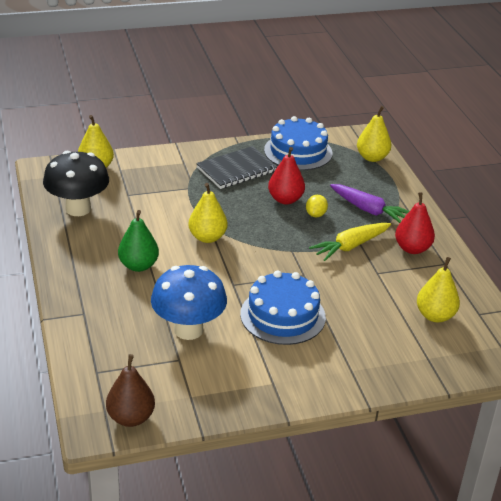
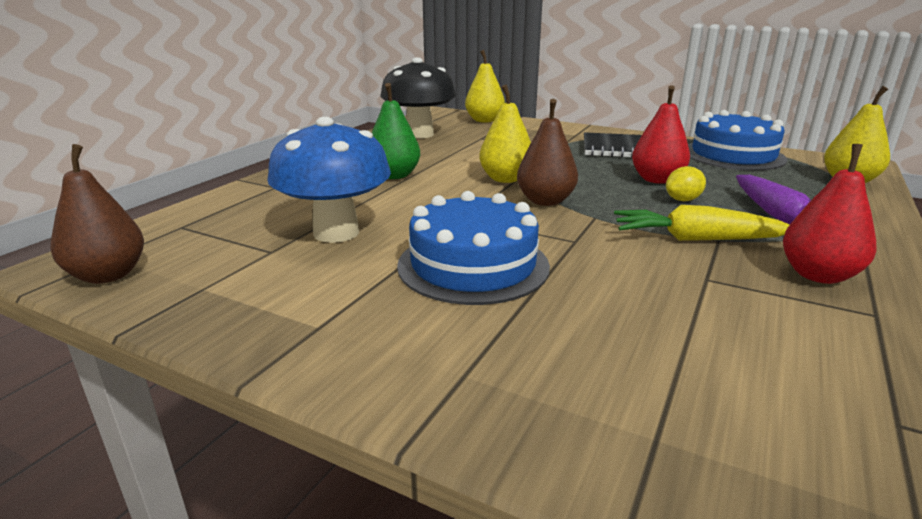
camera: 45 degrees right, 10 degrees down
(254, 249) = (545, 201): none -> brown pear
(435, 316) = (764, 377): yellow pear -> none

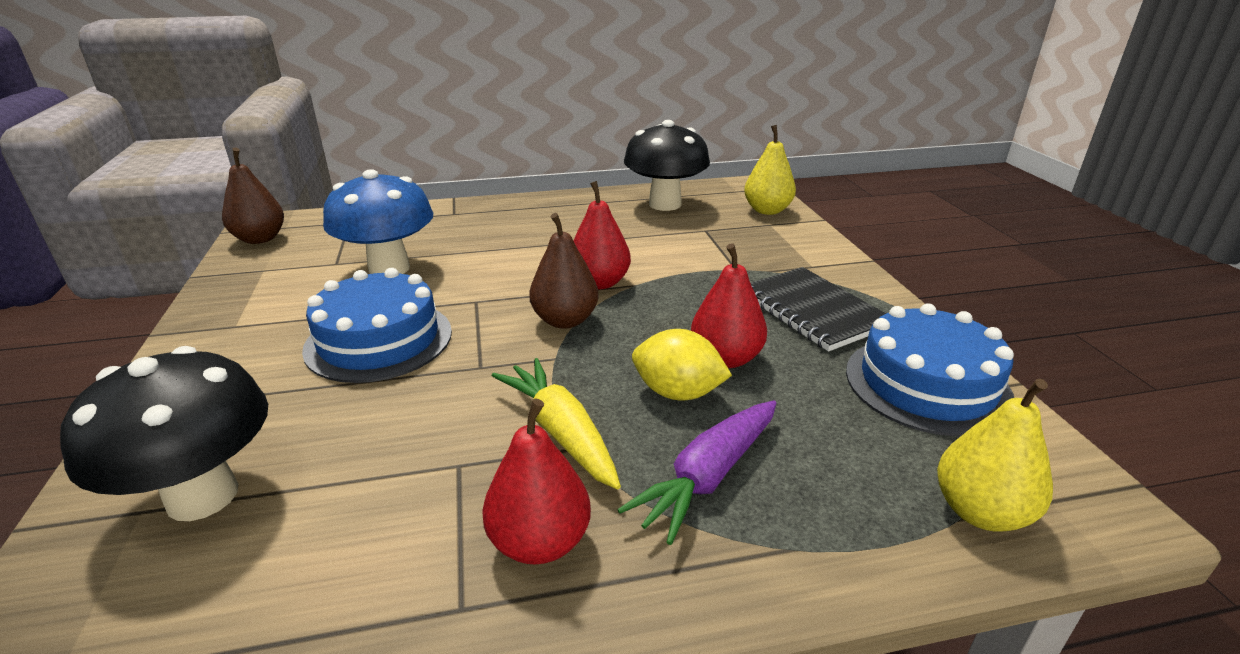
camera: 50 degrees right, 5 degrees up
(394, 175) = (537, 238): green pear -> none
(505, 179) = (599, 283): yellow pear -> red pear
(659, 396) = (202, 496): none -> black mushroom
(682, 200) = (677, 393): yellow lemon -> yellow lemon, size x1.50

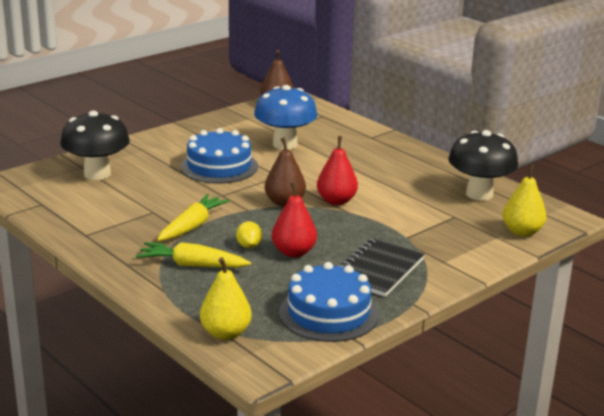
camera: 60 degrees right, 5 degrees down
(540, 542) = (125, 239): red pear -> none
(677, 393) = (249, 246): yellow lemon -> yellow lemon, size x0.66
(708, 477) = (192, 265): purple carrot -> yellow carrot

